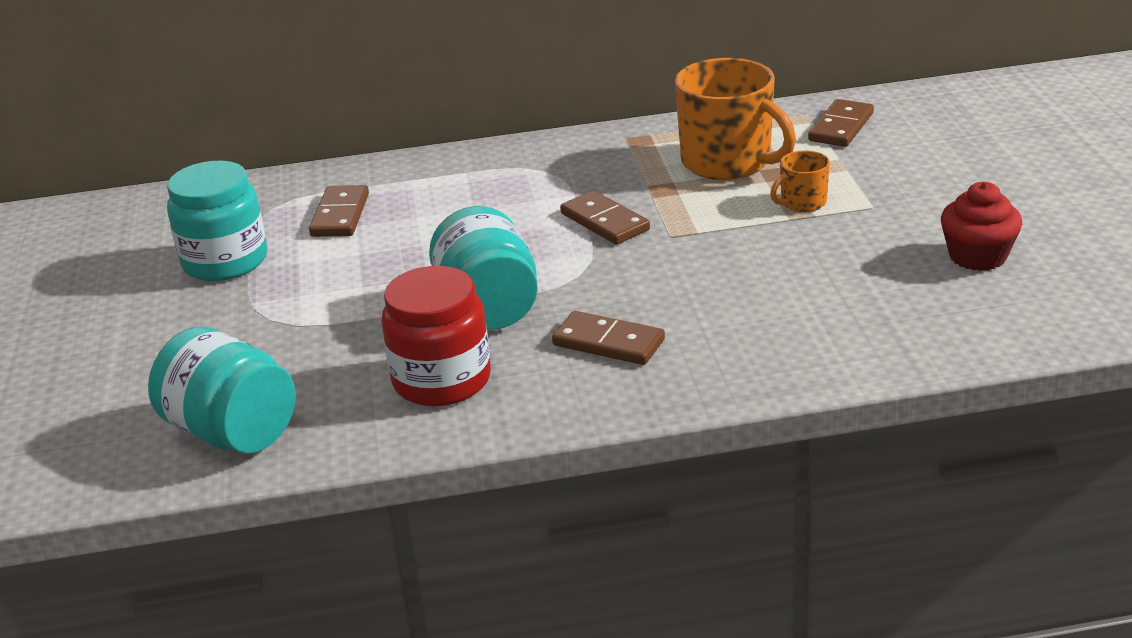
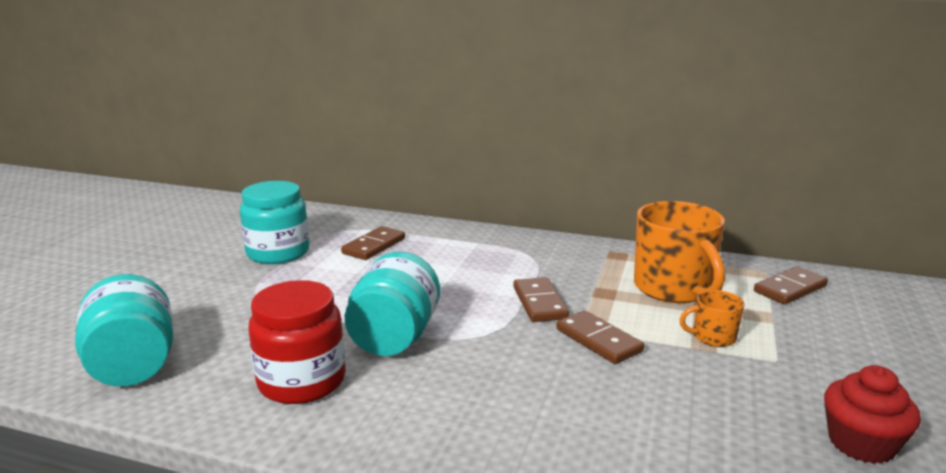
camera: 25 degrees right, 10 degrees down
(608, 343) = (450, 399): brown domino -> brown domino (598, 340)

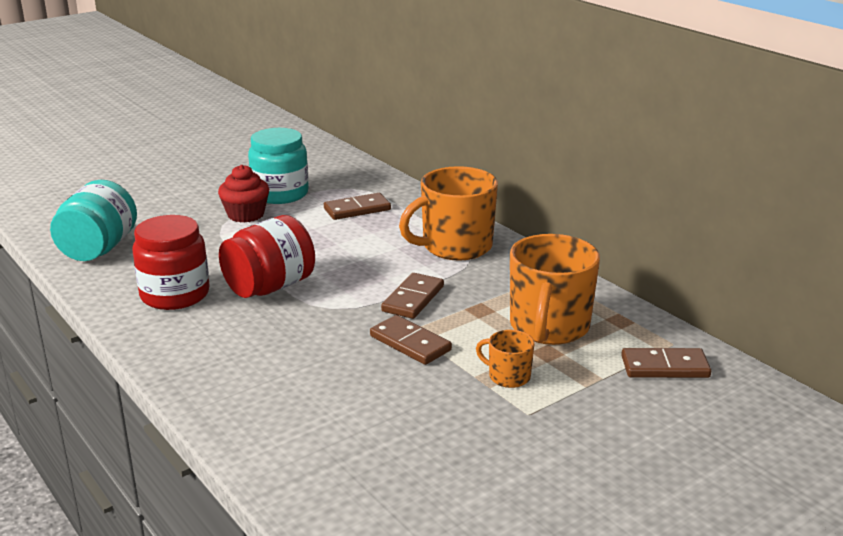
camera: 35 degrees right, 5 degrees up
(394, 337) = (270, 287): turquoise jar -> red jar
(505, 251) = (455, 246): none -> orange mug
(598, 340) = (410, 343): brown domino -> brown domino turned 45 degrees counterclockwise
(861, 443) = (479, 490): red cupcake -> red cupcake (246, 215)

